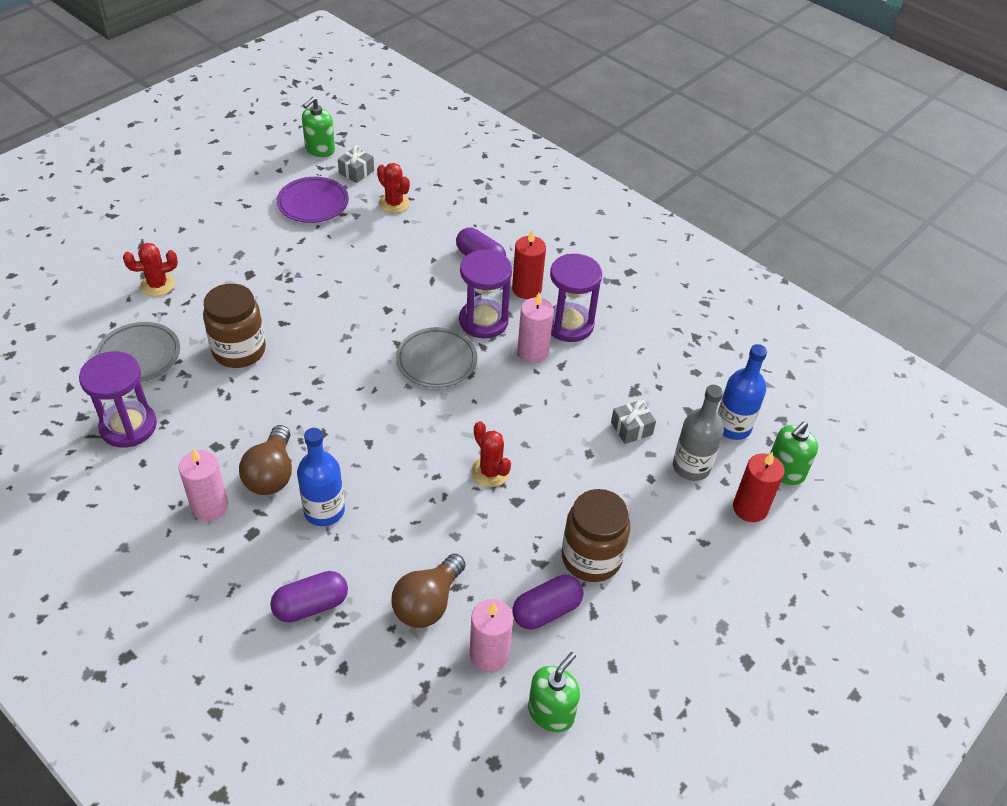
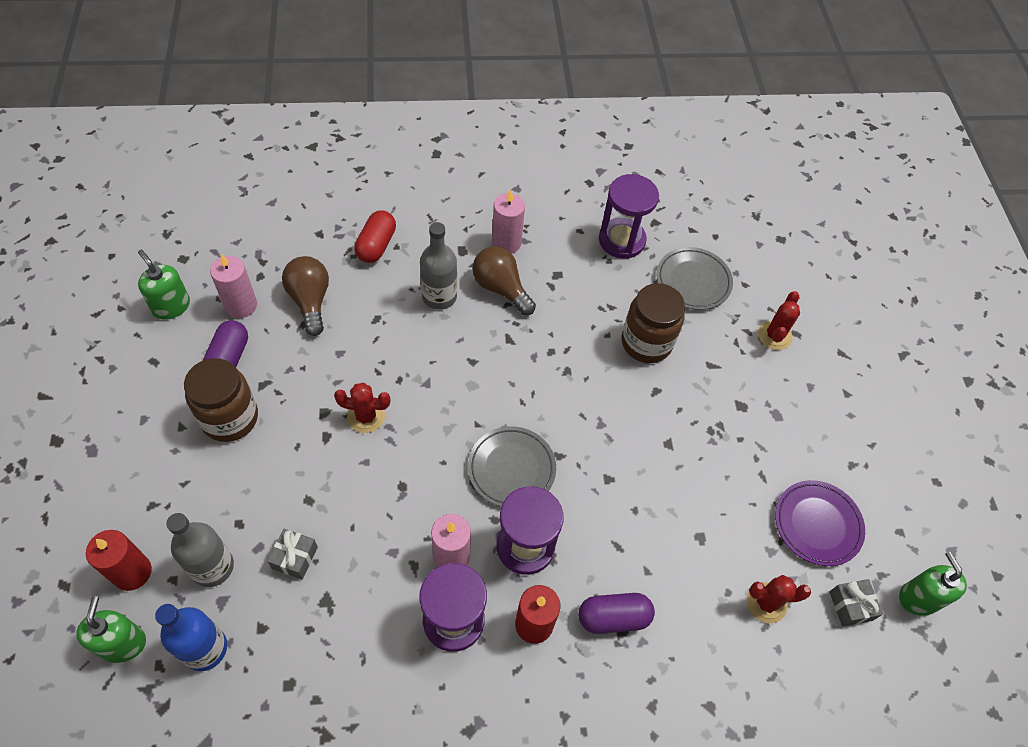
camera: 130 degrees right, 10 degrees up
(311, 605) = (376, 245): purple capsule -> red capsule
(324, 511) = (439, 296): blue bottle -> grey bottle
(551, 712) = (171, 306): green soap dispenser -> green soap dispenser turned 150 degrees clockwise

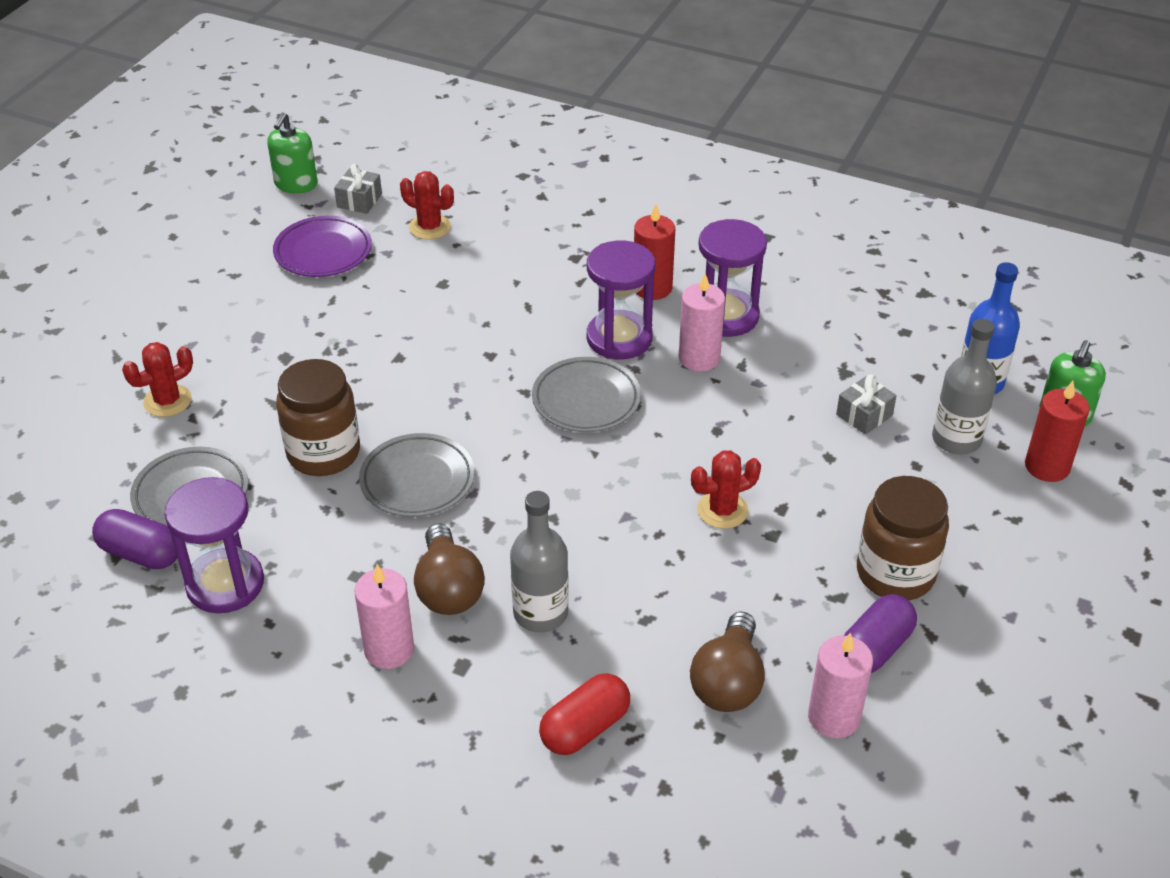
camera: 145 degrees left, 15 degrees down
(171, 306) = (941, 760): green soap dispenser -> none
(366, 416) = (722, 510): red cactus -> red cactus turned 60 degrees counterclockwise
(574, 350) = (417, 480): none -> grey plate
(613, 617) = (575, 266): purple capsule -> purple capsule (141, 554)

